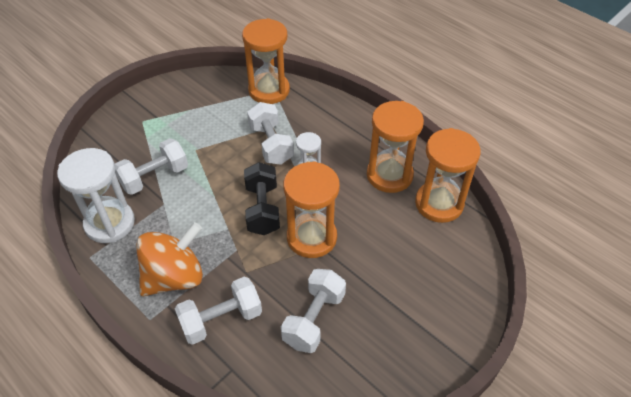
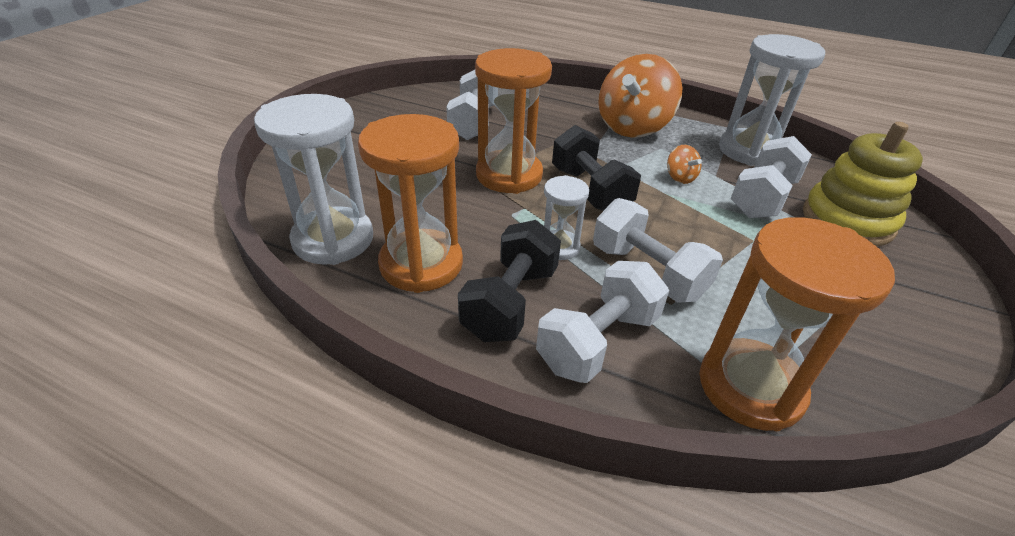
camera: 160 degrees right, 10 degrees down
(125, 150) = (847, 220): none -> yellow stacking toy
(191, 207) = (680, 178): none -> orange spinning top
(221, 319) = (562, 112): white dumbbell -> white dumbbell (598, 341)
(349, 144) = (510, 302): none -> black dumbbell
(439, 204) = (333, 239): orange hourglass -> white hourglass

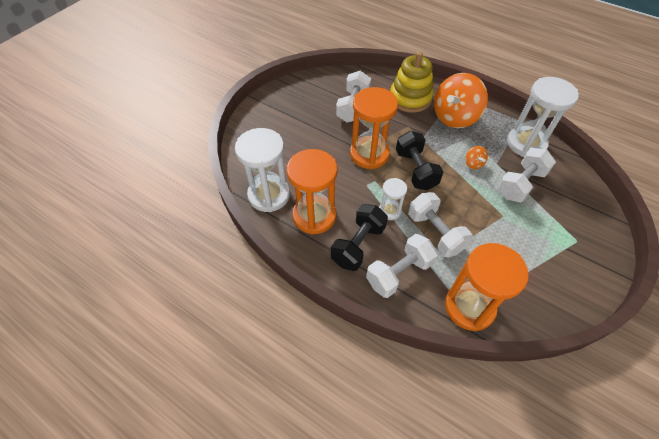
camera: 10 degrees right, 15 degrees up
(847, 220) = (567, 206): yellow stacking toy -> yellow stacking toy (410, 98)

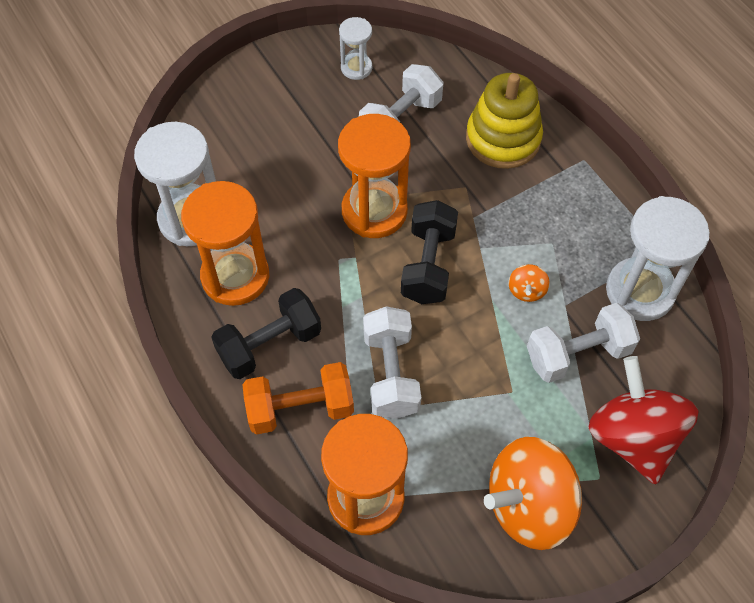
camera: 25 degrees right, 5 degrees up
(390, 211) = (346, 313): white hourglass -> white hourglass (356, 68)
(399, 273) = (300, 408): white dumbbell -> orange dumbbell
(454, 117) = (553, 200): orange spinning top -> orange spinning top (529, 506)
(576, 213) = (633, 437): none -> red spinning top

